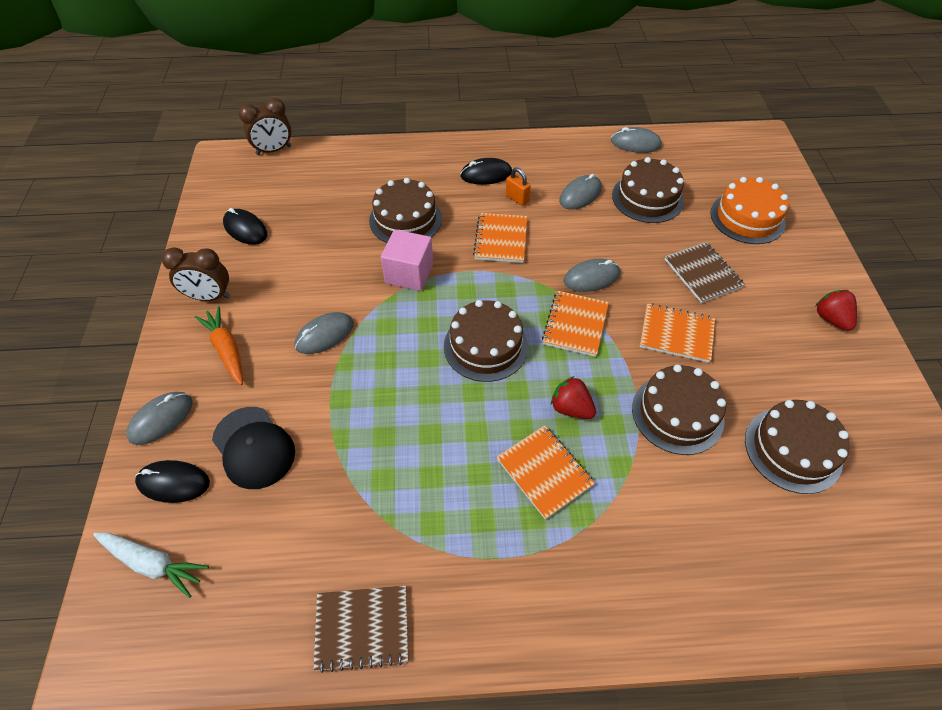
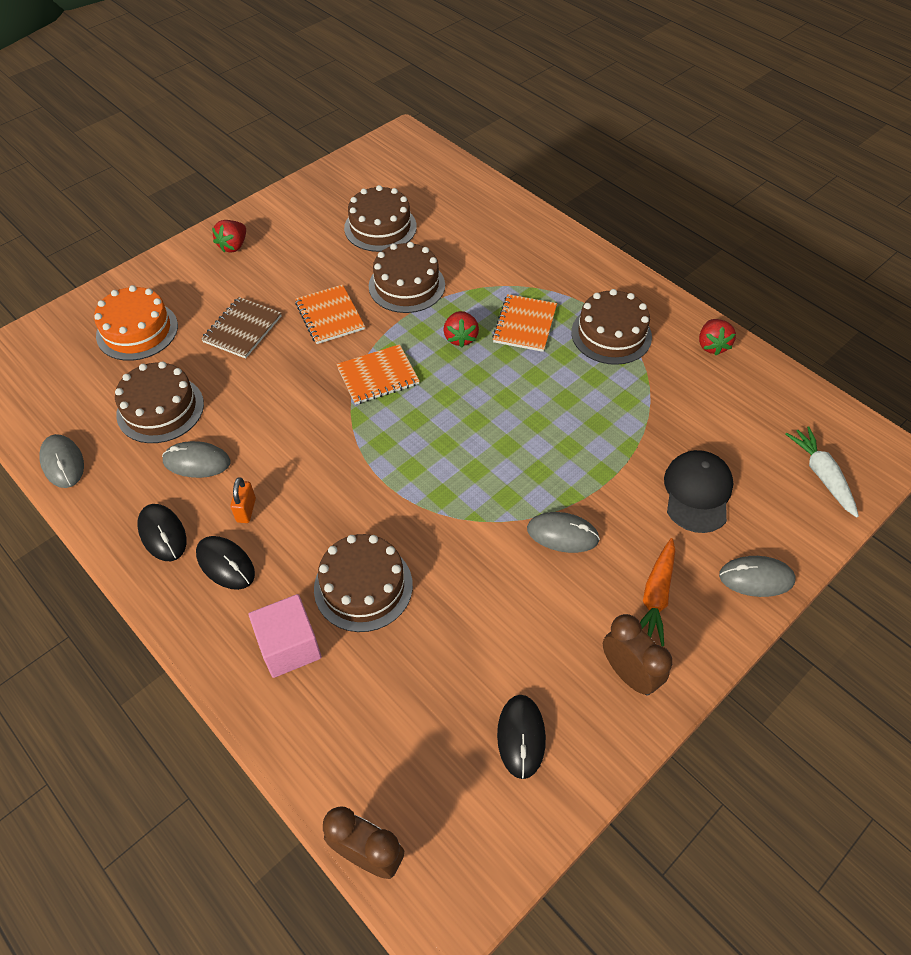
camera: 130 degrees left, 0 degrees up
(173, 483) = (776, 517): black mouse -> black mouse (162, 534)
(362, 628) = (712, 345): brown notebook -> red strawberry
(409, 273) = (432, 526): pink cube -> pink cube (289, 646)
(485, 346) = (456, 417): brown cake -> brown cake (611, 334)
(501, 239) = (320, 485): orange notebook -> none
(591, 277) = (312, 393): grey mouse -> none

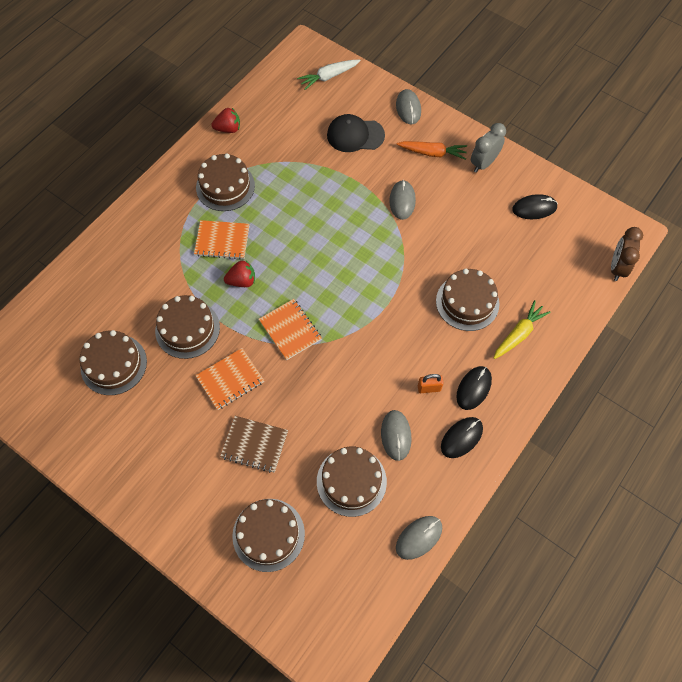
camera: 100 degrees left, 10 degrees up
(137, 331) = (268, 534): orange cake -> brown cake
(233, 246) = (148, 486): red strawberry -> none
(289, 646) = (519, 334): pink cube -> yellow carrot
(628, 674) = (483, 163): brown clock -> grey clock

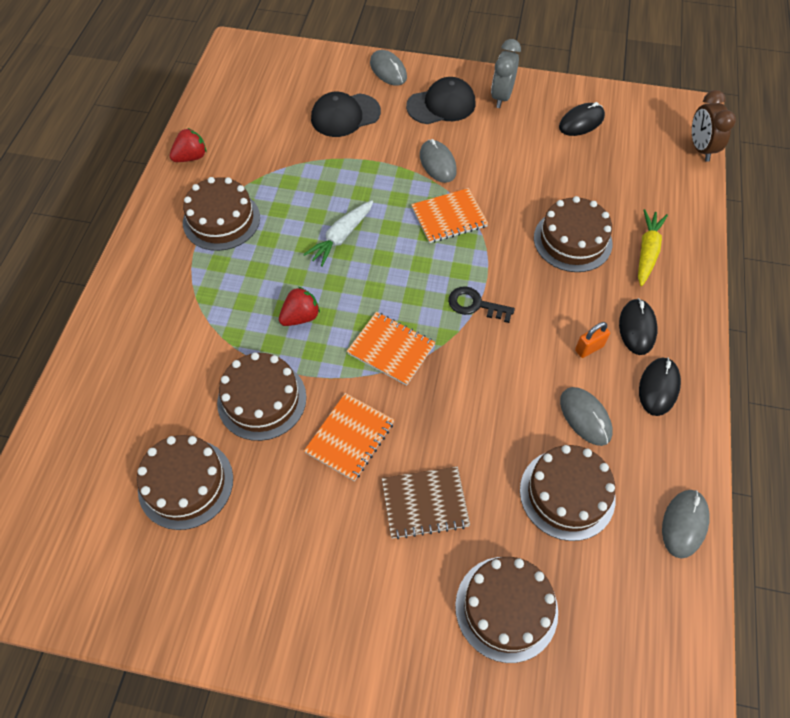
camera: 25 degrees left, 5 degrees down
(222, 241) = (250, 281): orange notebook -> orange notebook (449, 217)
(328, 77) = (280, 67): white carrot -> white carrot (341, 237)
(366, 322) = (475, 305): none -> black key
(432, 153) = (441, 105): orange carrot -> black cap

